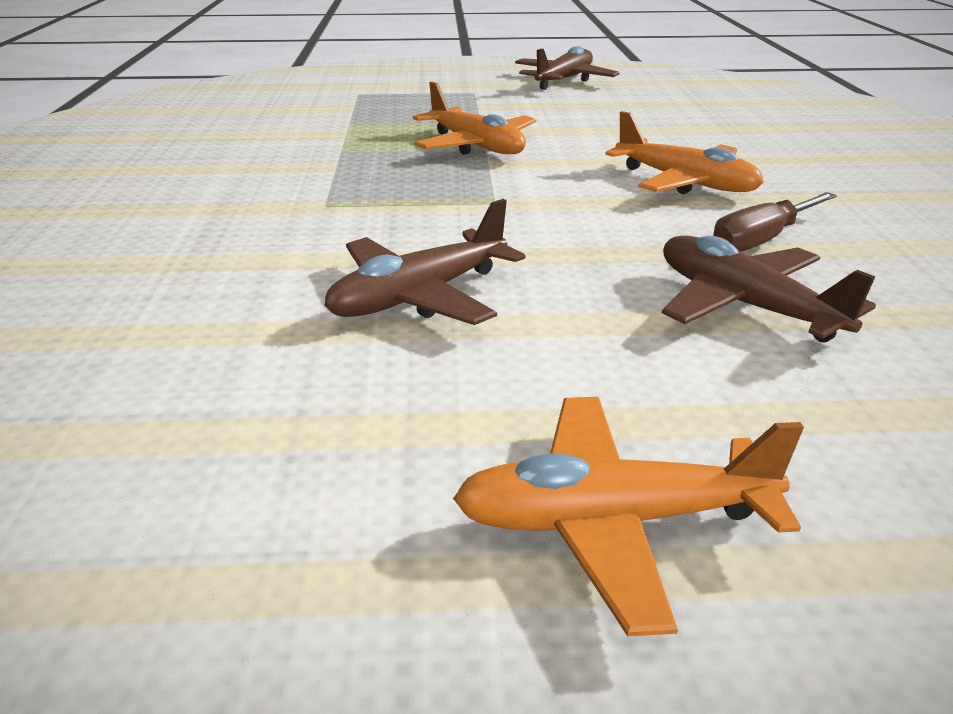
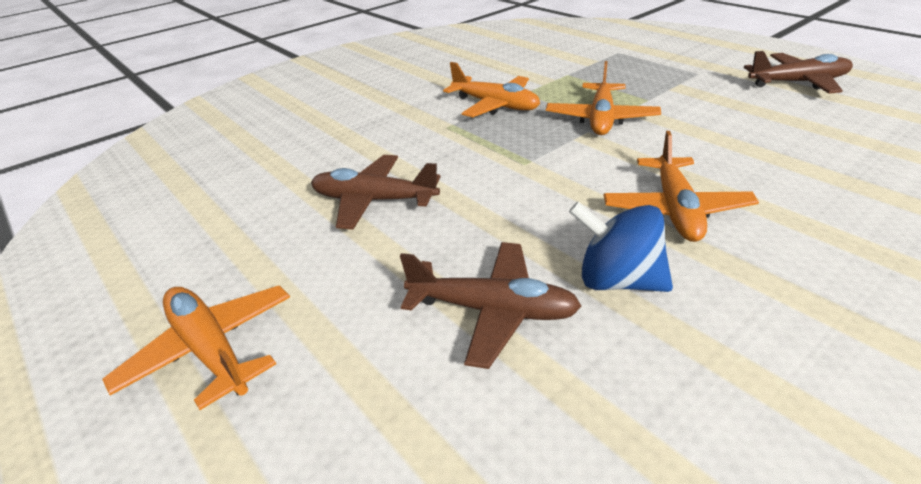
camera: 55 degrees right, 5 degrees up
(336, 169) = (495, 105): none -> orange plane
(744, 305) = (493, 310): brown plane -> brown plane turned 90 degrees clockwise
(762, 240) = (618, 280): brown screwdriver -> blue spinning top

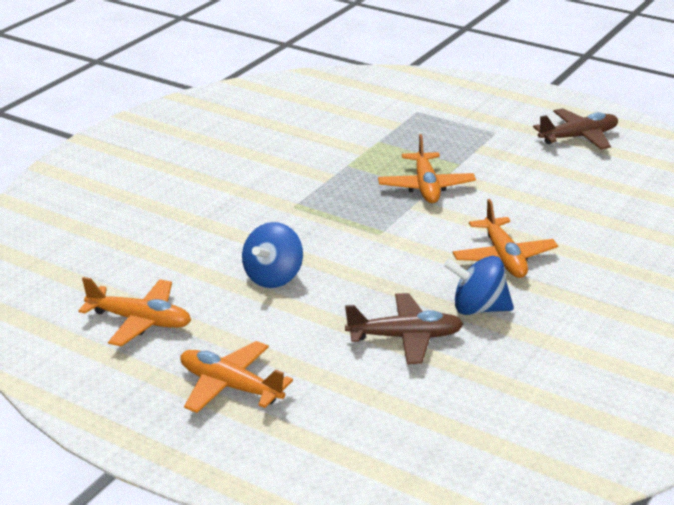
camera: 20 degrees left, 5 degrees down
(374, 201) = (273, 277): brown plane -> blue spinning top
(495, 105) = (326, 180): orange plane -> orange plane (140, 321)

